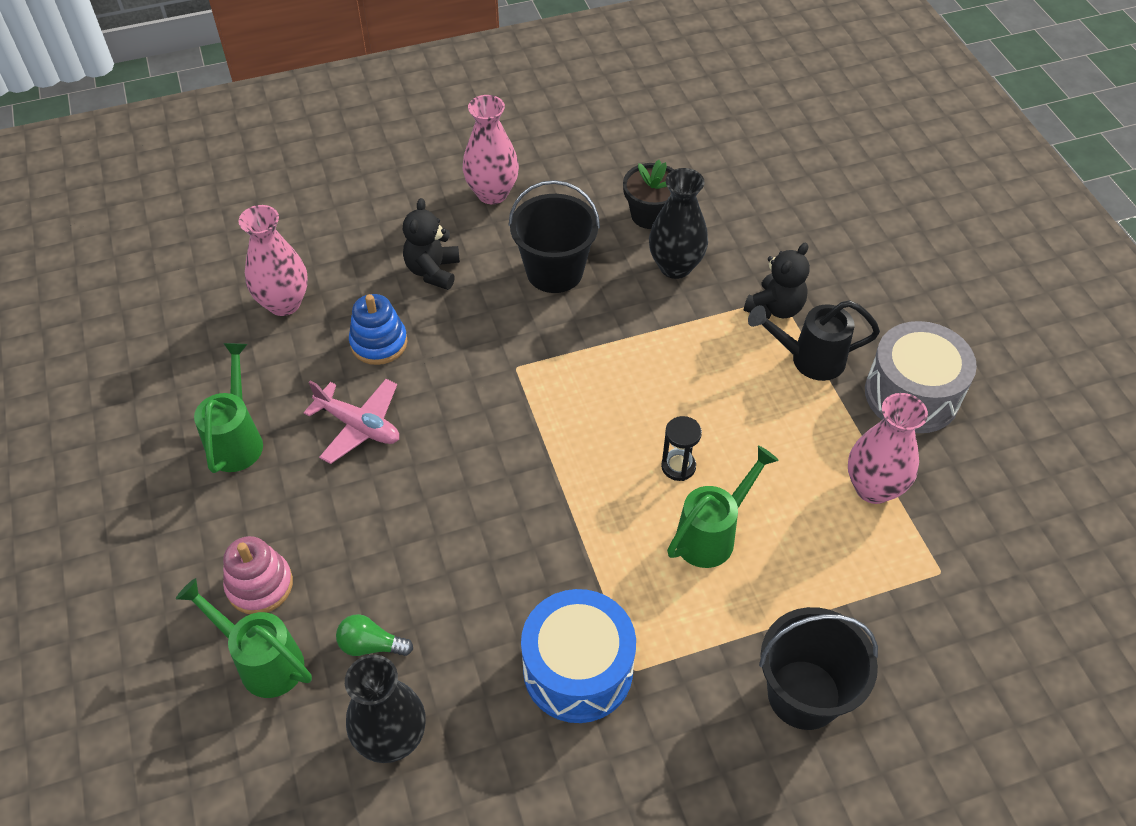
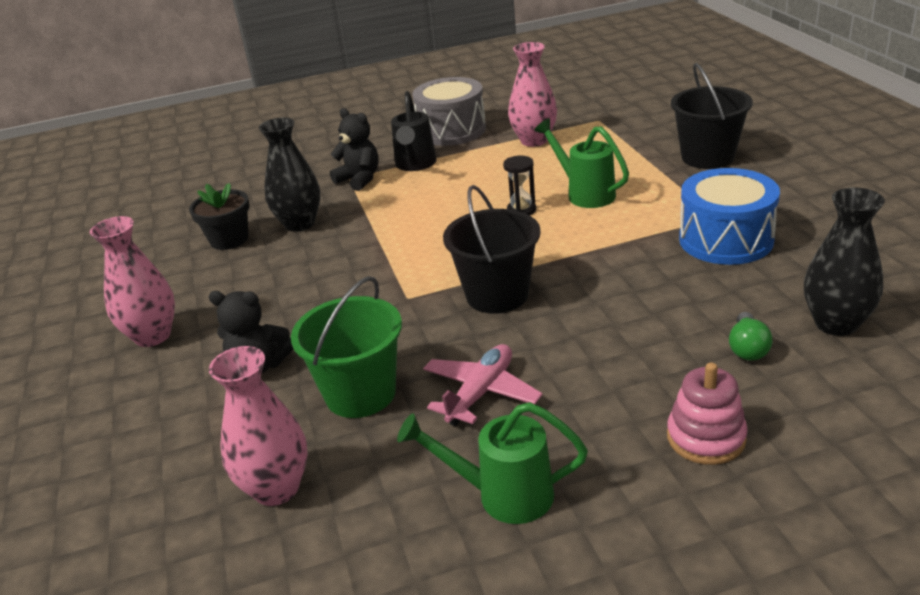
camera: 85 degrees left, 20 degrees down
(262, 661) = (796, 419): green watering can -> none
(379, 343) = (360, 393): blue stacking toy -> green bucket
(554, 271) = (286, 286): black bucket -> black bucket (497, 295)

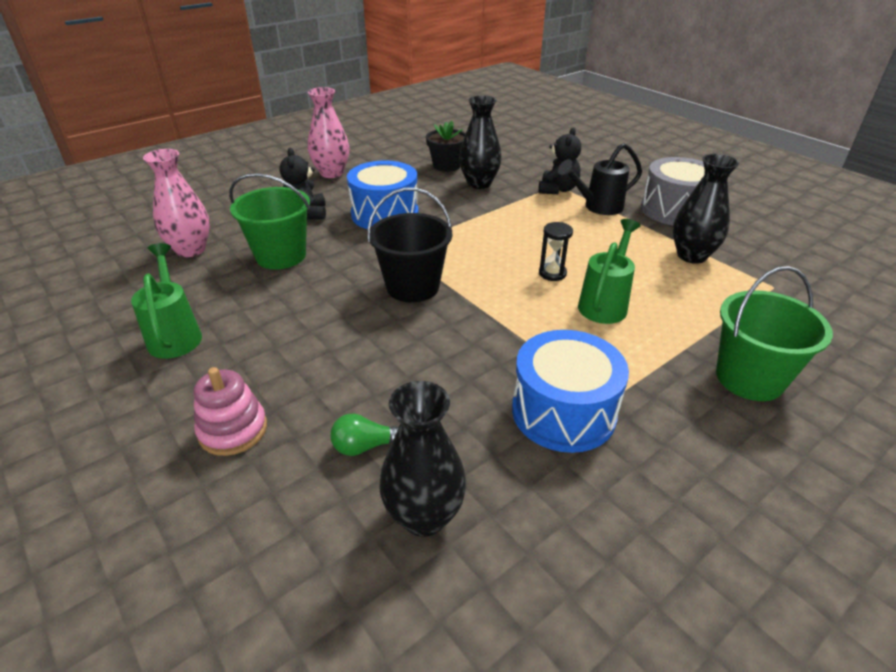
camera: 65 degrees right, 5 degrees up
(317, 299) = (385, 214): none -> blue drum
(481, 393) = (285, 304): pink plane -> none
(534, 140) = (691, 256): pink vase -> black vase
(707, 157) = (749, 378): black bucket -> green bucket

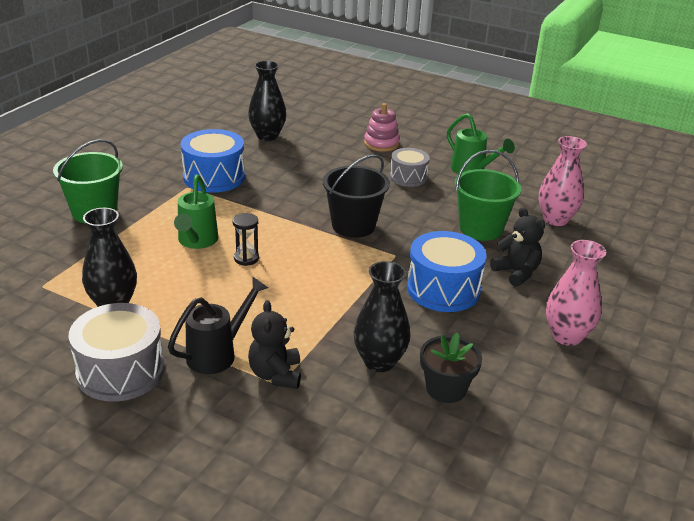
camera: 155 degrees right, 5 degrees down
(274, 343) = (408, 177): none -> grey drum
(365, 446) = (311, 149): green light bulb -> none

